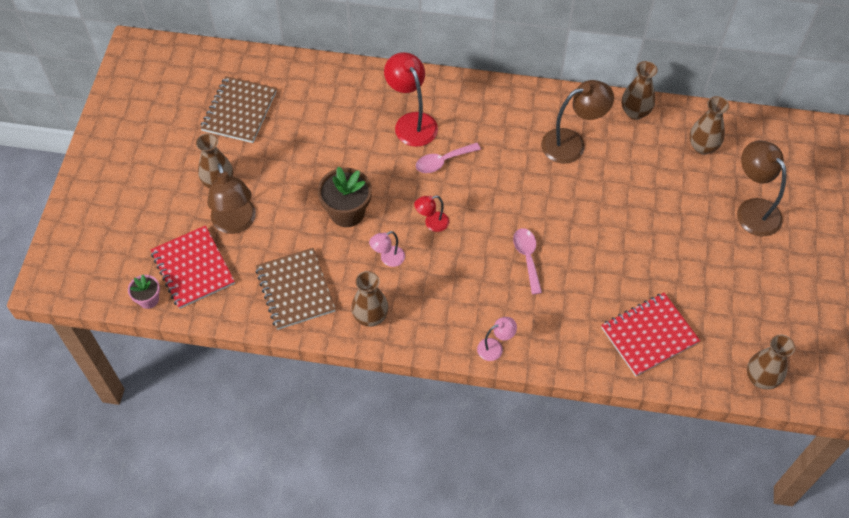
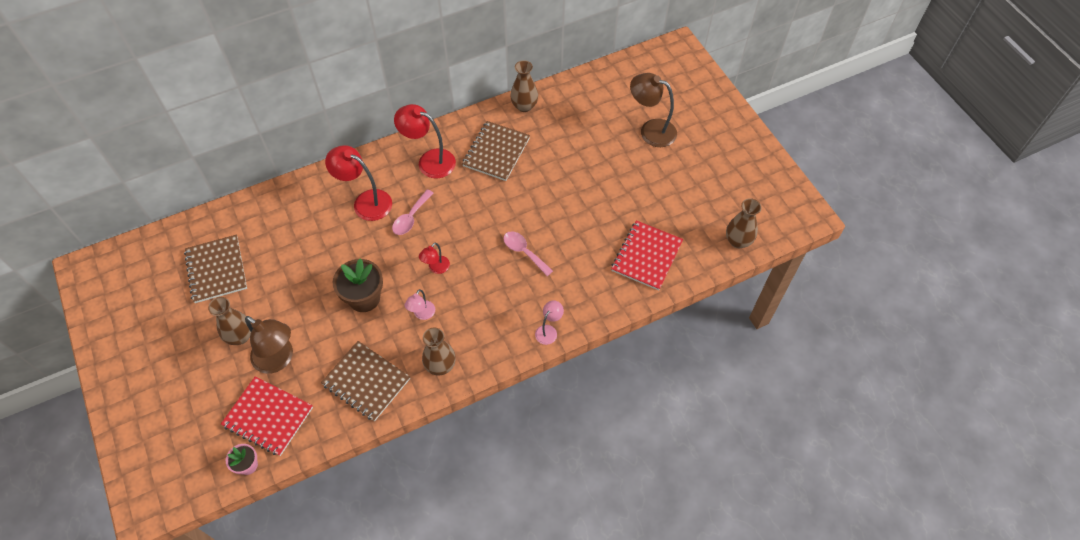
camera: 35 degrees left, 0 degrees up
(499, 116) = (429, 161): none -> red lamp
(572, 143) = (496, 152): brown lamp -> brown notebook
(702, 147) = (587, 105): brown vase -> none

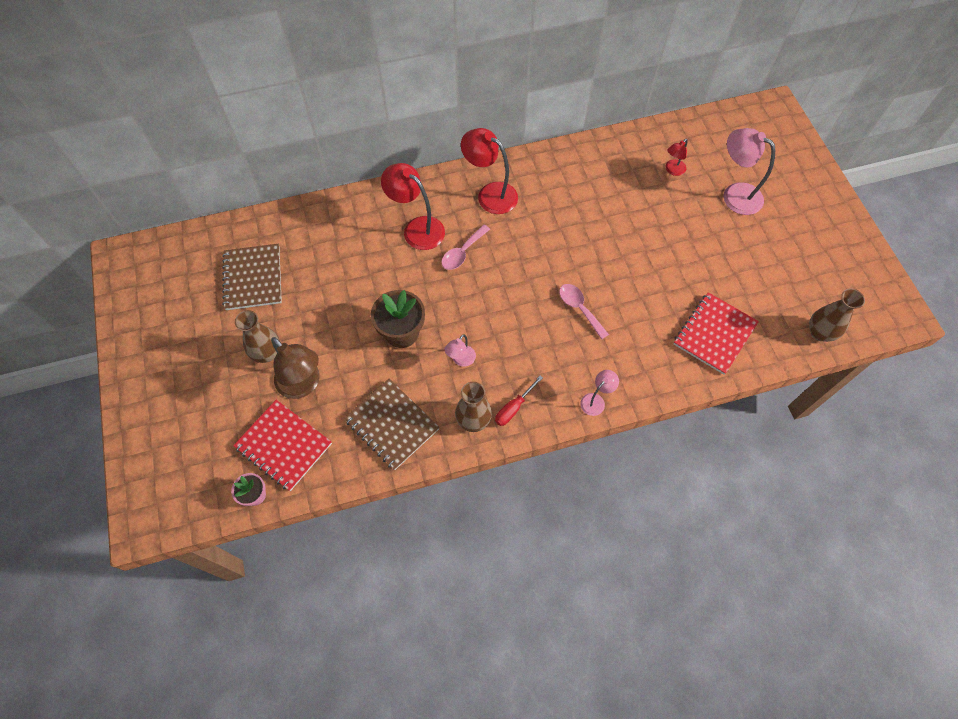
camera: 10 degrees right, 5 degrees up
(436, 268) = (482, 312): red lamp -> red lamp (672, 170)
(475, 349) = (513, 408): none -> red screwdriver
(496, 152) = (563, 195): brown notebook -> none
(524, 106) = (599, 149): brown vase -> none
(651, 130) = (735, 194): brown lamp -> pink lamp

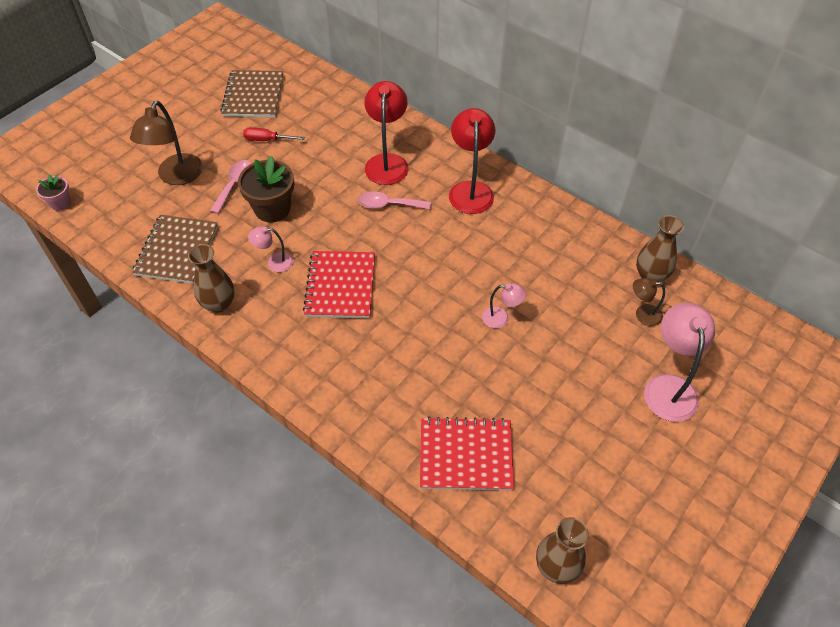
camera: 55 degrees right, 10 degrees down
(253, 278) = (253, 96): brown notebook -> brown notebook turned 45 degrees counterclockwise
(267, 353) = (191, 141): brown vase -> brown vase (650, 275)
(284, 445) = (114, 195): red notebook -> red notebook (340, 286)
(513, 408) = (251, 326): red screwdriver -> red screwdriver (267, 140)
(579, 308) = (400, 321): pink spoon -> pink spoon (234, 185)
(596, 400) = (305, 387): pink lamp -> pink lamp (501, 318)
(672, 170) = (642, 314): red lamp -> brown lamp

